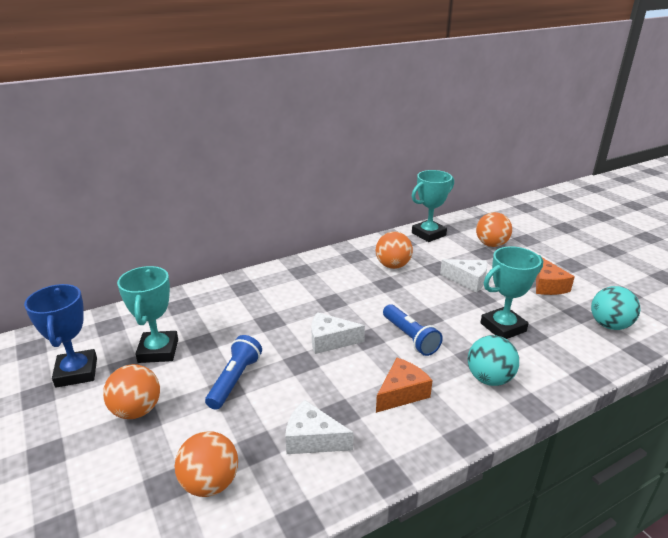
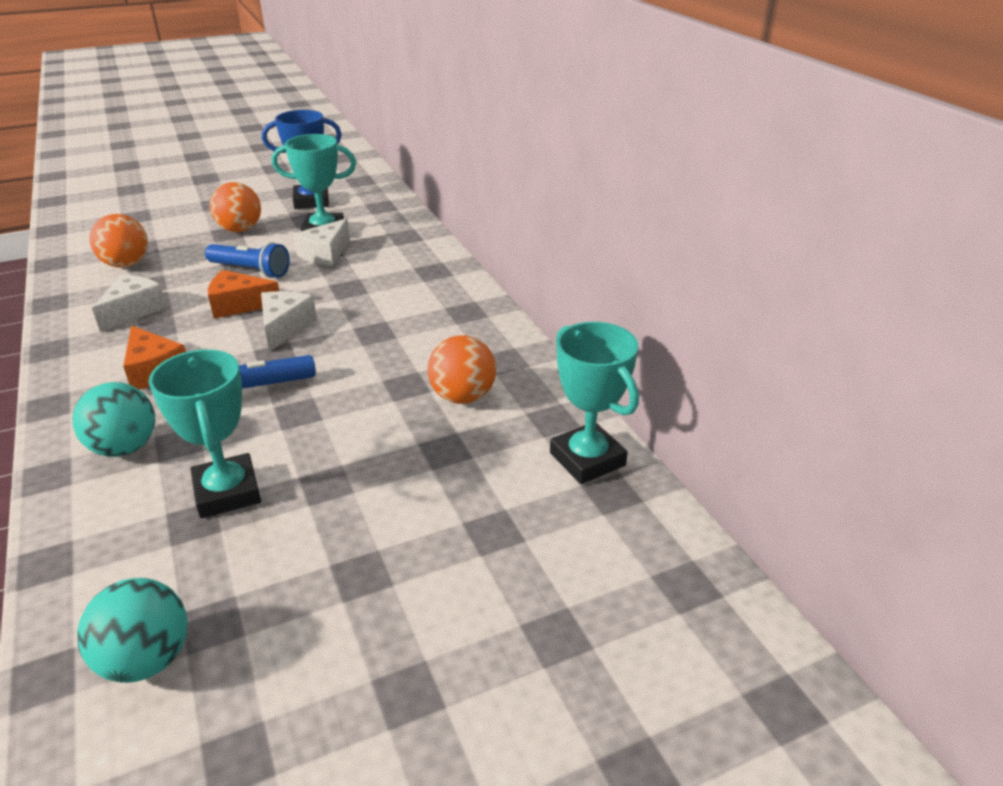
camera: 95 degrees right, 5 degrees up
(468, 280) = (387, 480): white cheese -> white cheese (325, 254)
(491, 244) = (531, 553): orange ball -> none
(547, 285) = (329, 603): orange cheese -> orange cheese (239, 305)

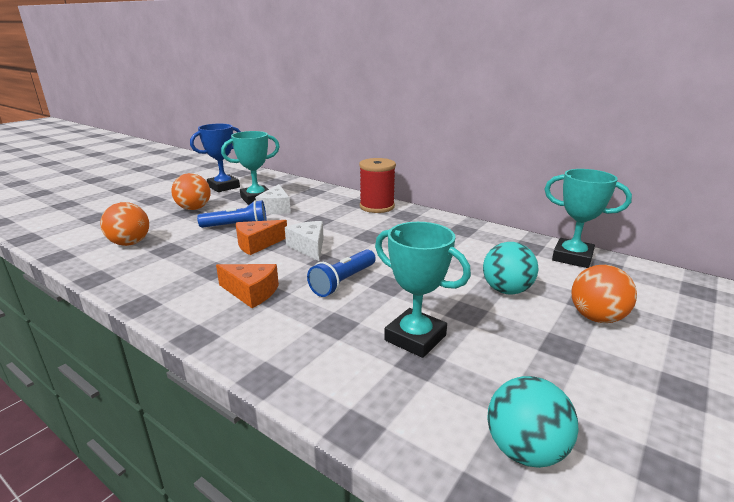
camera: 30 degrees left, 10 degrees down
(125, 447) = (301, 340): turquoise ball -> turquoise ball (506, 290)
(133, 311) = (179, 266): white cheese -> none
(449, 286) = (377, 207): none -> red spool
(462, 397) = (469, 250): orange ball -> orange ball (596, 318)

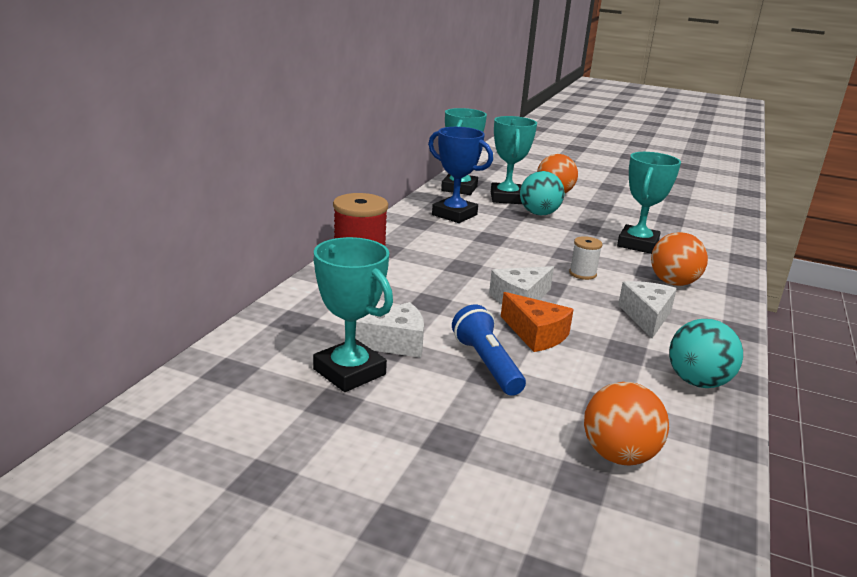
camera: 105 degrees left, 0 degrees up
(194, 208) = (429, 435): orange ball -> orange ball (673, 283)
(223, 187) = (276, 434): blue trophy -> blue trophy (454, 215)
(251, 292) = (646, 316): orange cheese -> white cheese
(343, 282) = (582, 274): blue flashlight -> white spool
(525, 450) = (701, 222): turquoise ball -> turquoise ball (697, 382)
(554, 279) = (506, 198): none -> turquoise trophy

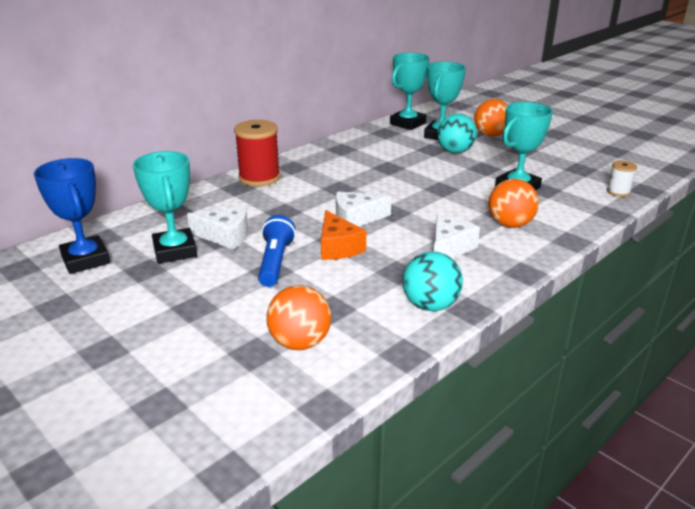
camera: 25 degrees right, 5 degrees up
(454, 215) = (378, 145): blue trophy -> blue trophy (86, 260)
(582, 274) = (434, 206): white spool -> white spool (618, 192)

